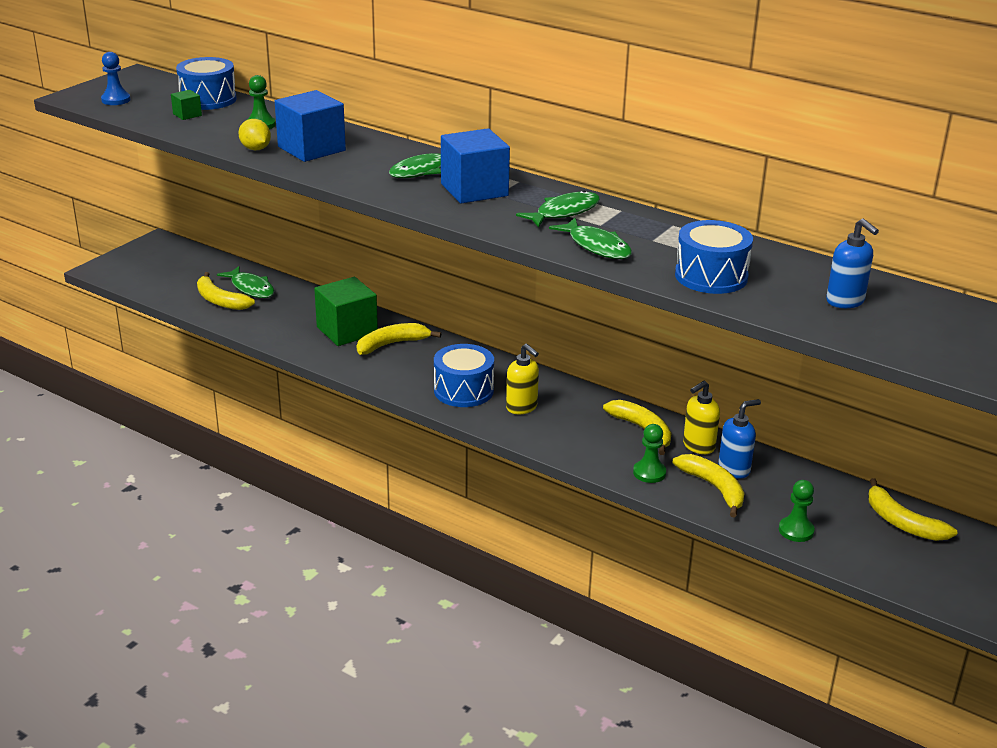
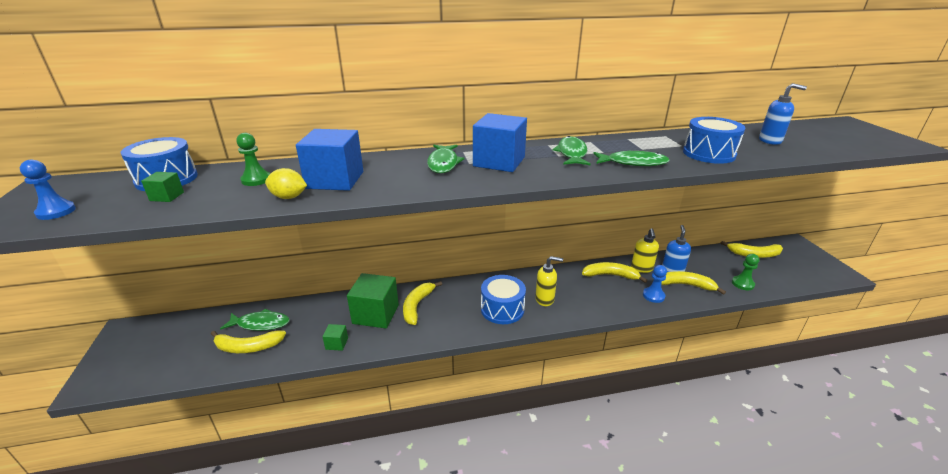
camera: 45 degrees left, 0 degrees up
(283, 335) = (337, 343): none -> green cube
(649, 473) = (653, 296): green pawn -> blue pawn

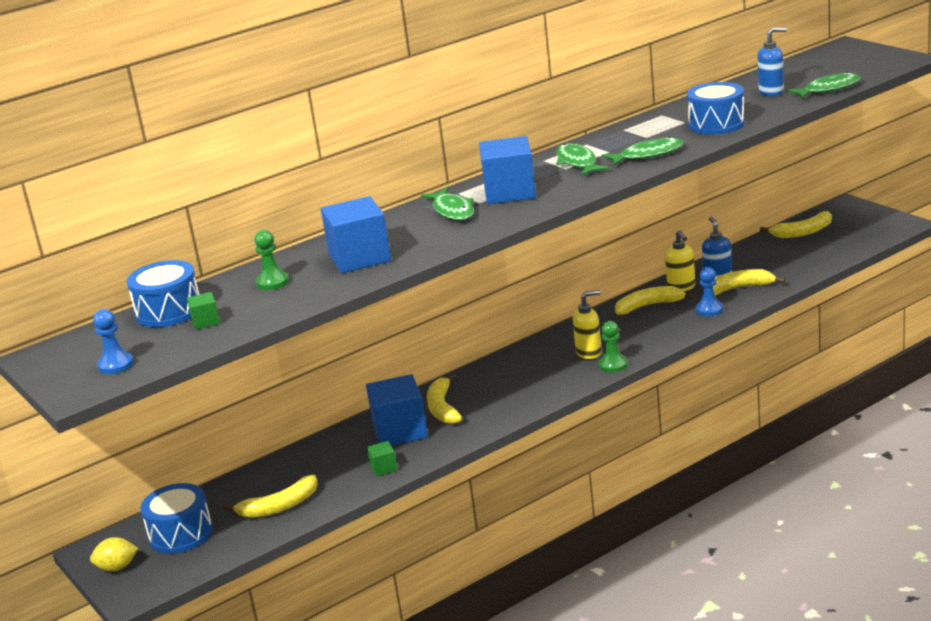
camera: 20 degrees left, 5 degrees down
(260, 324) = (266, 486): green fish -> green fish (828, 89)
(289, 197) = (337, 284): yellow lemon -> yellow lemon (117, 567)
(375, 314) = (400, 431): green cube -> blue cube
(502, 309) = (547, 377): blue drum -> blue drum (180, 534)
(742, 284) = (801, 267): green pawn -> green pawn (613, 365)

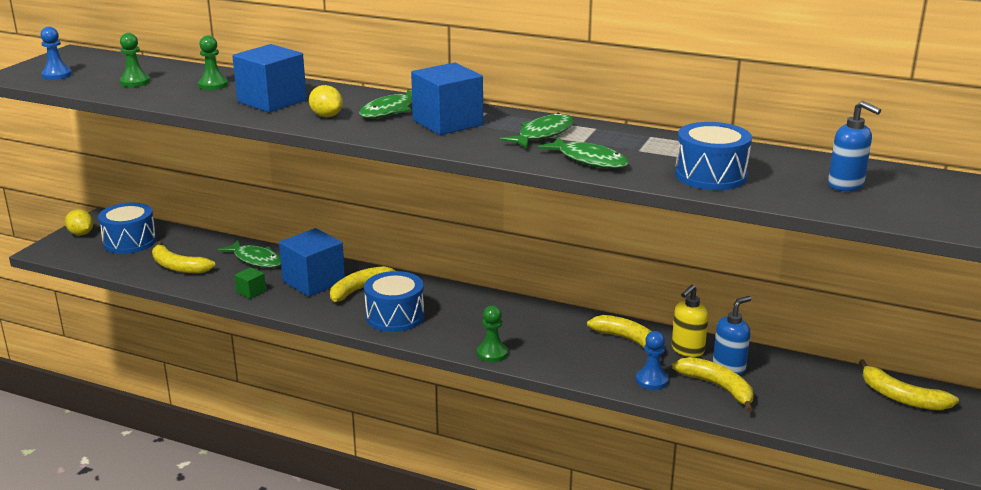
camera: 55 degrees right, 0 degrees up
(169, 311) = (152, 68): blue drum -> blue drum (395, 316)
(205, 321) = (135, 82): green cube -> green pawn
(432, 237) = (326, 116): none -> yellow lemon
(589, 353) = (508, 334): yellow soap dispenser -> none
(828, 89) = (895, 215): green fish -> green fish (256, 259)

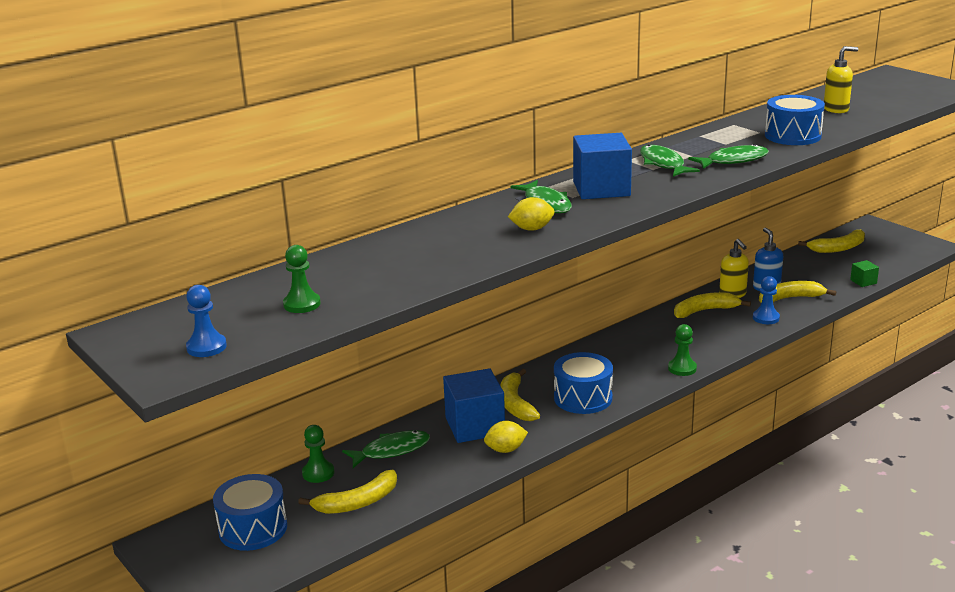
camera: 60 degrees left, 0 degrees up
(81, 234) = (185, 564): yellow lemon -> yellow lemon (505, 450)
(213, 85) = (369, 266): green pawn -> green pawn (318, 473)
(251, 292) = (463, 465): green cube -> green cube (863, 281)
(272, 101) = (458, 245): blue cube -> none
(846, 185) = (836, 109): blue soap dispenser -> yellow soap dispenser

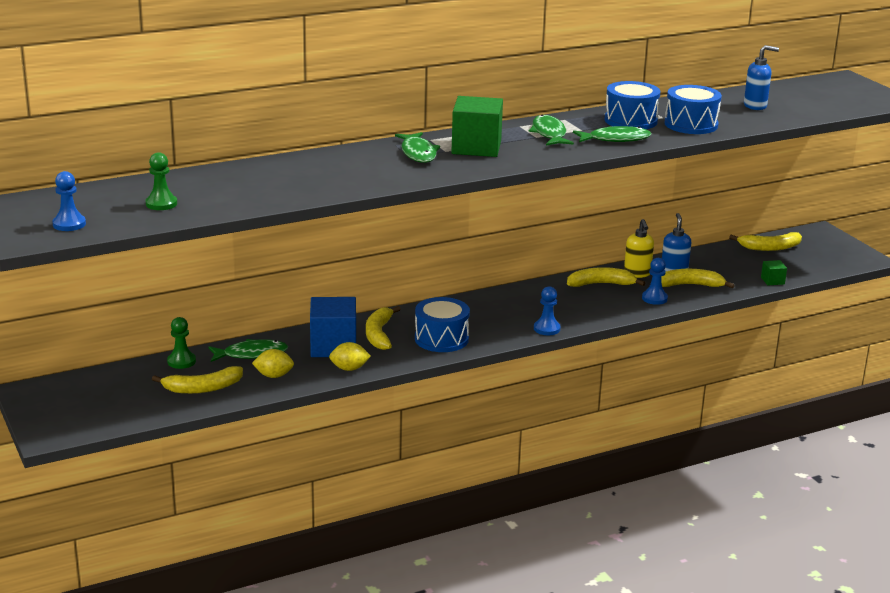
camera: 10 degrees right, 0 degrees up
(253, 528) = (108, 393): blue drum -> blue drum (630, 120)
(532, 229) = (390, 172): yellow lemon -> yellow lemon (273, 376)
(601, 189) = (476, 147): blue cube -> green cube
(682, 368) = (546, 329): green pawn -> blue pawn
(836, 109) = (755, 106): yellow soap dispenser -> blue soap dispenser

